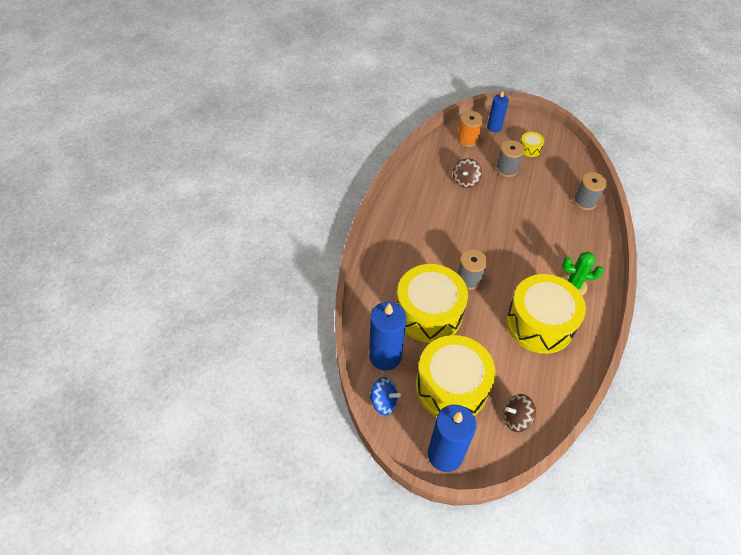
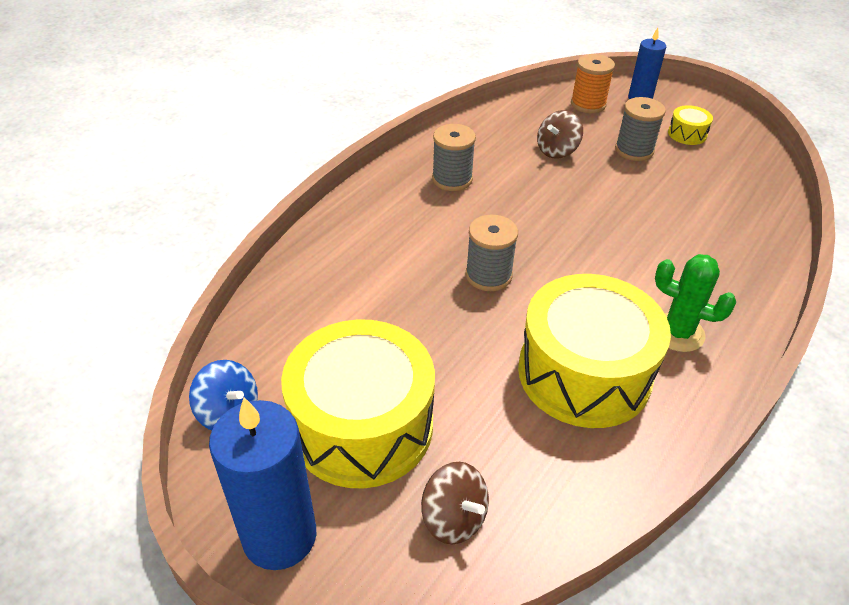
camera: 20 degrees right, 10 degrees down
(385, 356) = (277, 345): blue candle -> none
(429, 313) = (391, 304): yellow drum -> none
(516, 418) = (454, 518): brown spinning top -> brown spinning top turned 150 degrees counterclockwise
(585, 201) = (755, 219): grey spool -> grey spool (452, 179)

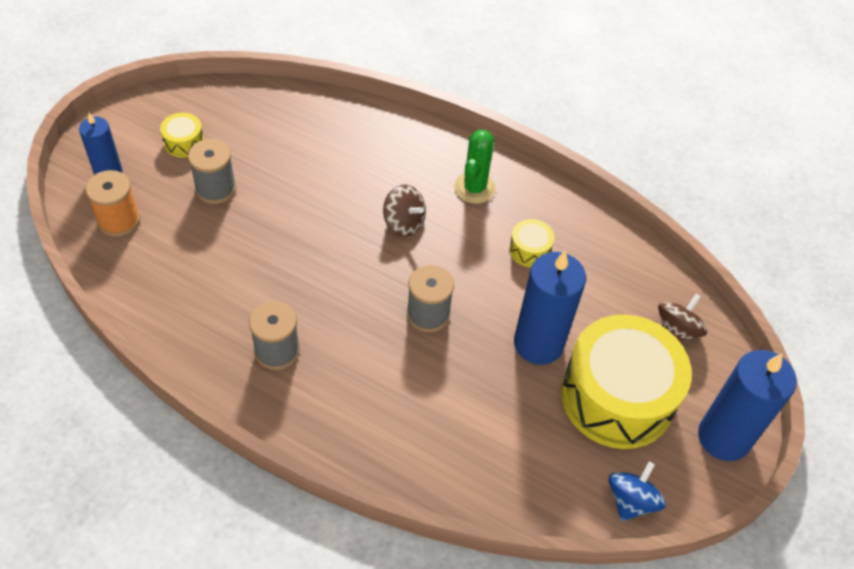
camera: 100 degrees left, 10 degrees up
(445, 361) = (538, 343): none -> blue candle
(557, 150) = (217, 254): brown spinning top -> brown spinning top (404, 223)
(584, 373) = (529, 250): yellow drum -> yellow drum, size x0.41

